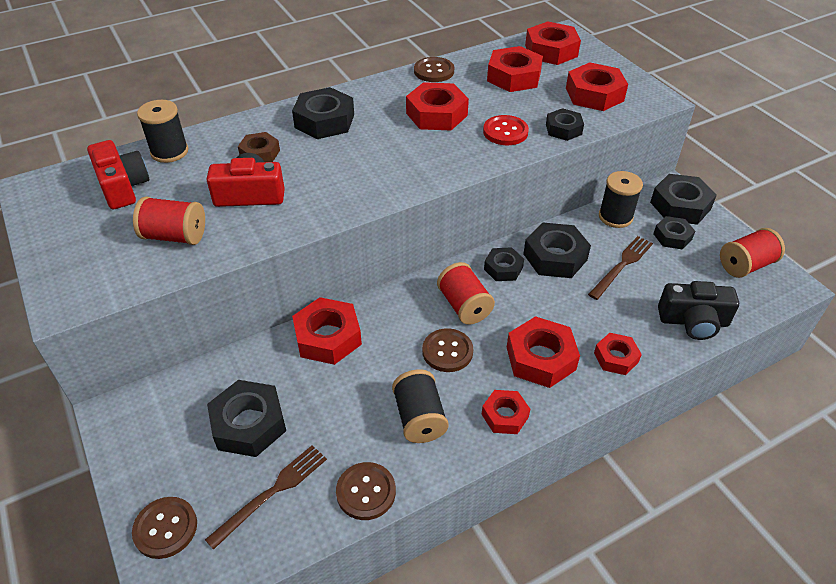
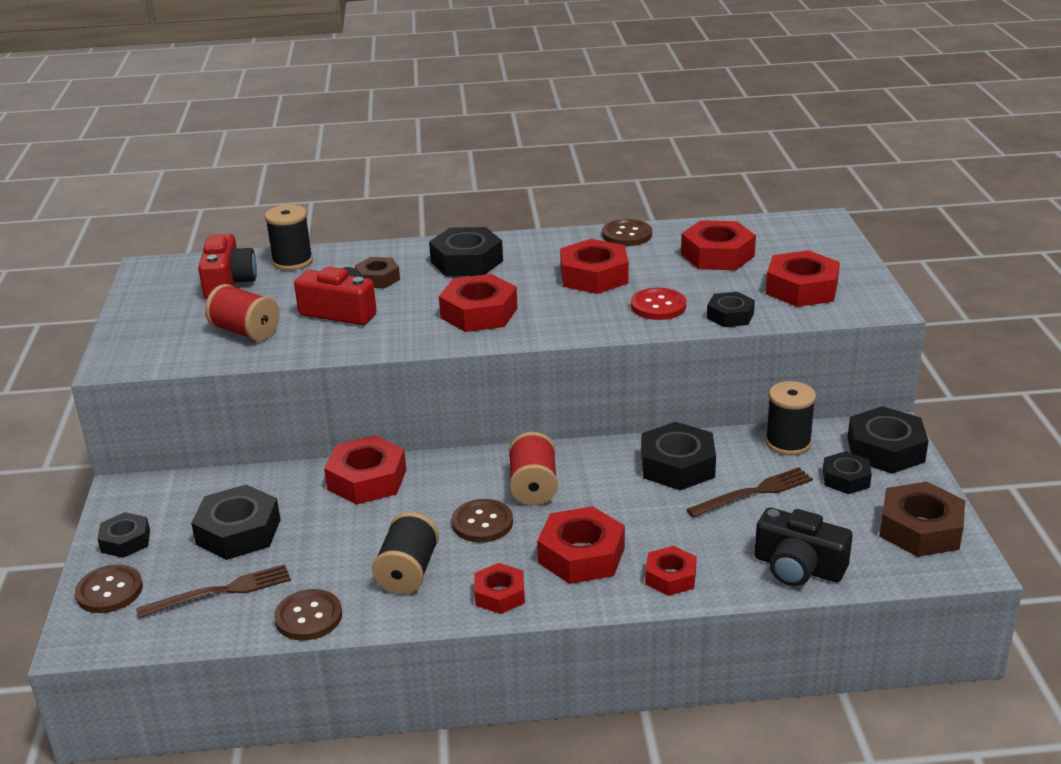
camera: 25 degrees right, 15 degrees down
(503, 268) = (606, 463): black nut -> black nut (125, 541)
(551, 50) = (788, 236): red nut -> red nut (479, 313)
(745, 265) = (920, 529): red spool -> brown nut

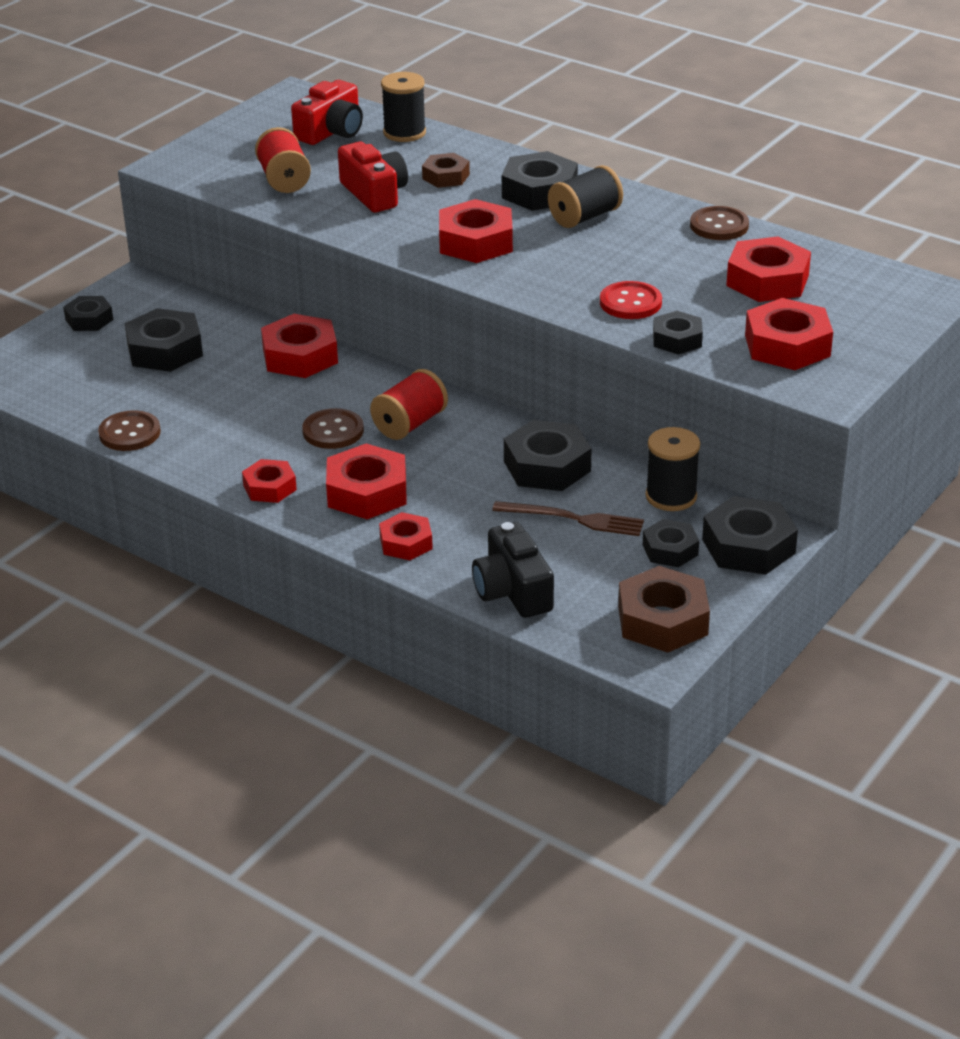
camera: 40 degrees right, 5 degrees up
(109, 591) = (38, 349): brown button -> none
(220, 592) = (100, 386): brown fork -> none
(408, 572) = (232, 438): black spool -> black spool (584, 217)
(594, 276) = (623, 251): red nut -> none

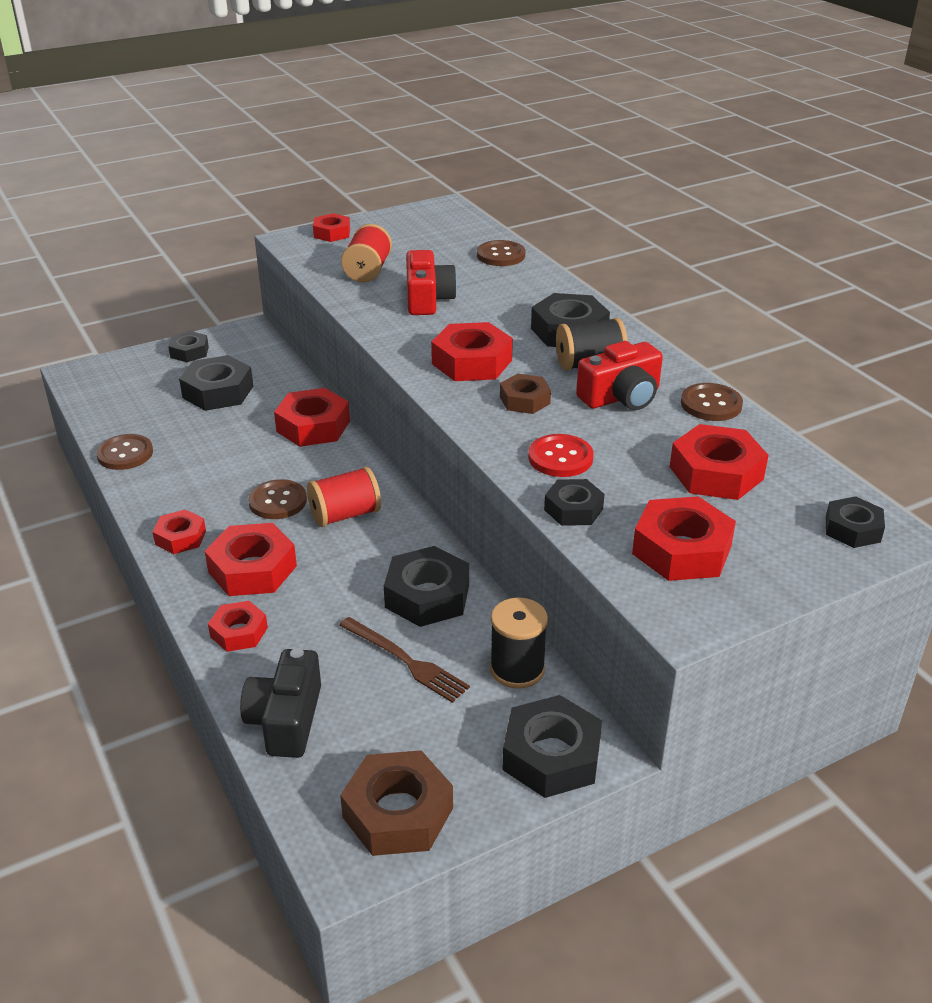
camera: 25 degrees right, 0 degrees up
(203, 149) = (332, 233): none -> red nut
(331, 131) = (443, 241): red camera -> red camera (621, 397)
(404, 133) = (501, 255): black spool -> brown button
(446, 176) = (500, 299): brown nut -> brown nut (524, 400)
(670, 550) = (470, 730): black nut -> black nut (852, 529)

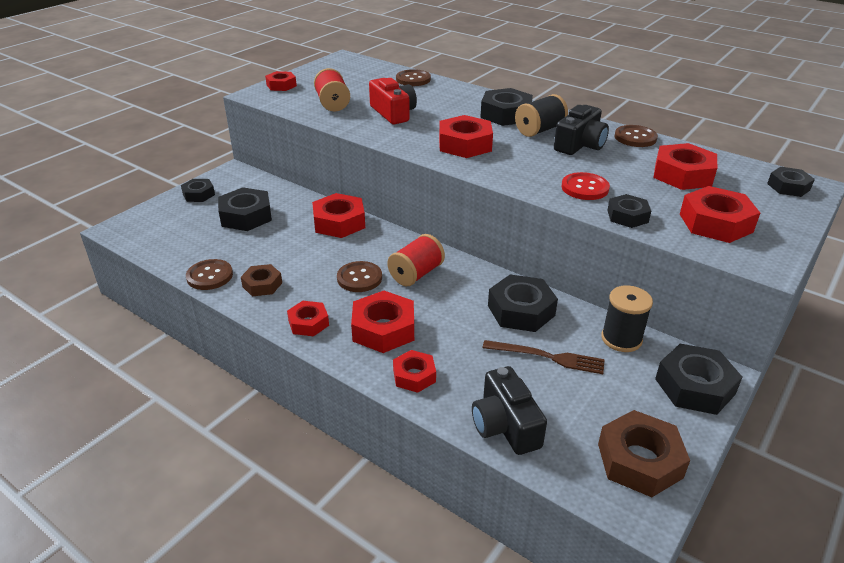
camera: 25 degrees left, 0 degrees up
(524, 400) = (524, 159): brown nut -> brown nut (262, 285)
(621, 397) = (580, 145): red camera -> black camera

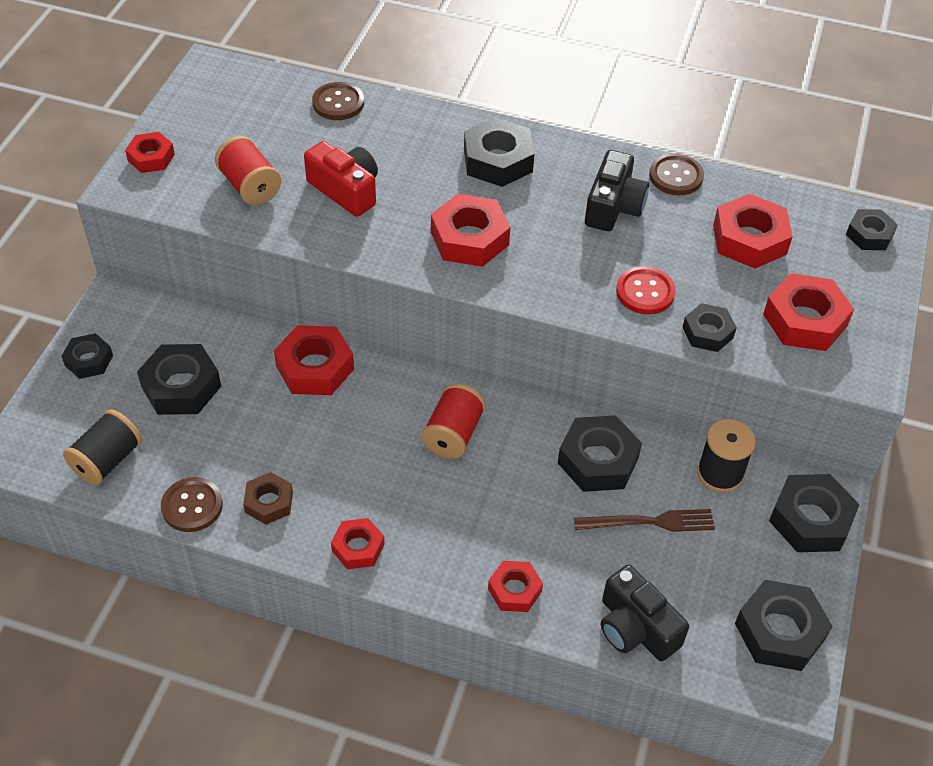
camera: 20 degrees left, 15 degrees up
(359, 278) = (386, 459): brown button -> none
(383, 329) = (451, 532): red nut -> none
(539, 130) = (553, 186): black spool -> black spool (107, 460)
(639, 461) = (779, 631): brown nut -> black nut

